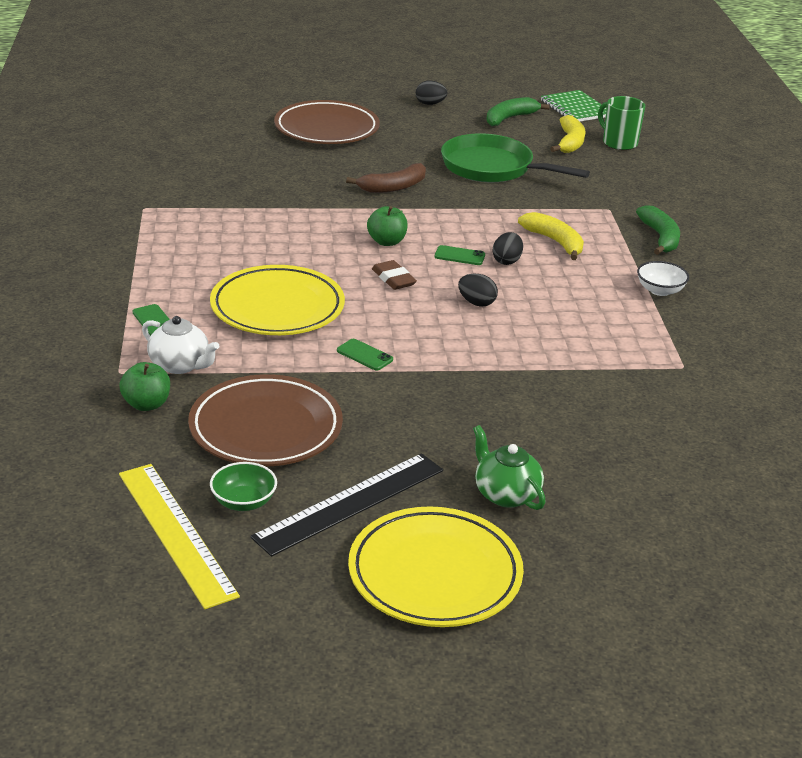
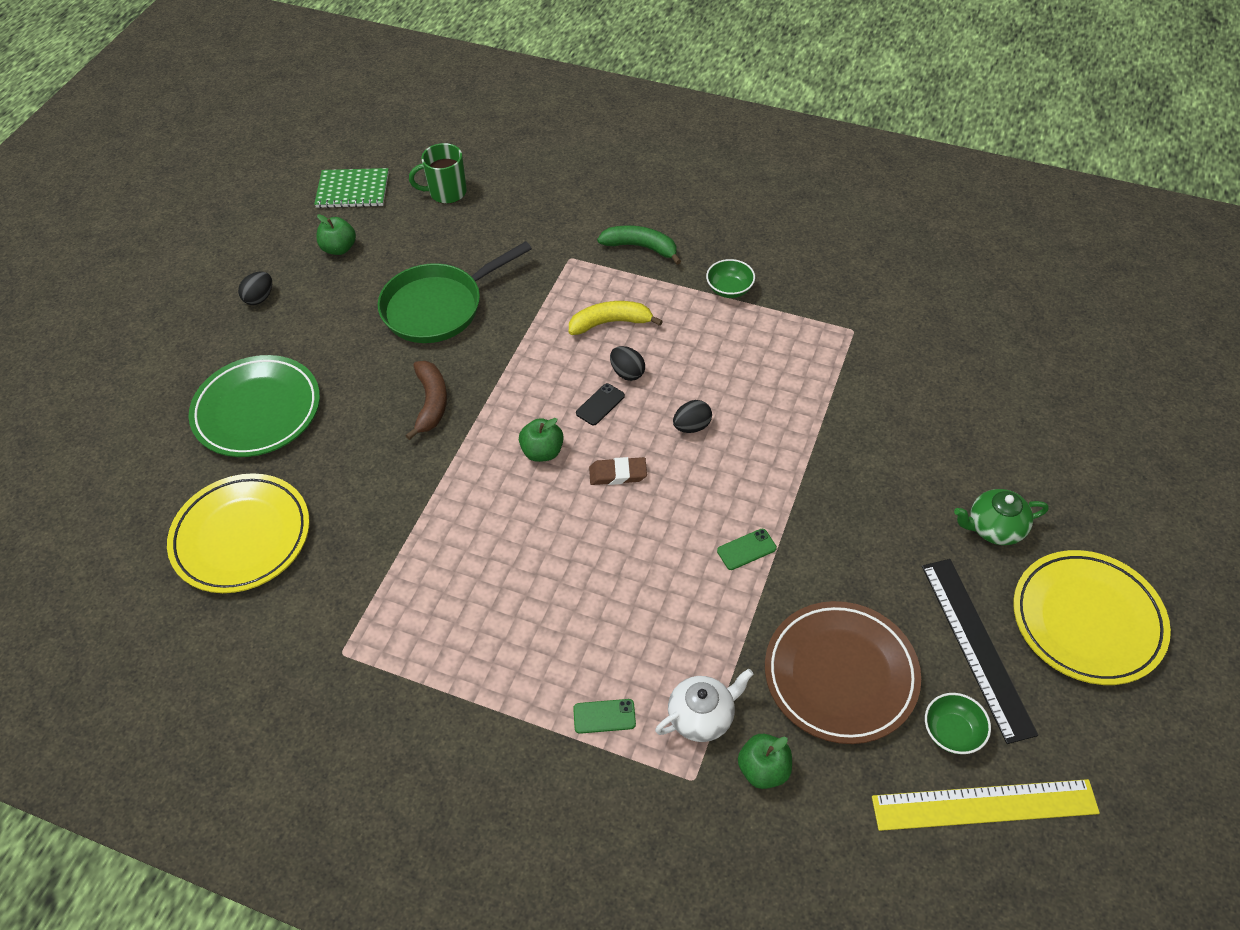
camera: 60 degrees left, 20 degrees up
(277, 307) = (628, 592): yellow plate -> yellow plate (241, 537)
(326, 129) = (257, 410): brown plate -> green plate
(459, 256) = (600, 404): green phone -> black phone
(510, 118) = (339, 248): green banana -> green apple
(570, 142) = (422, 226): yellow banana -> none
(660, 290) = (729, 289): white bowl -> green bowl

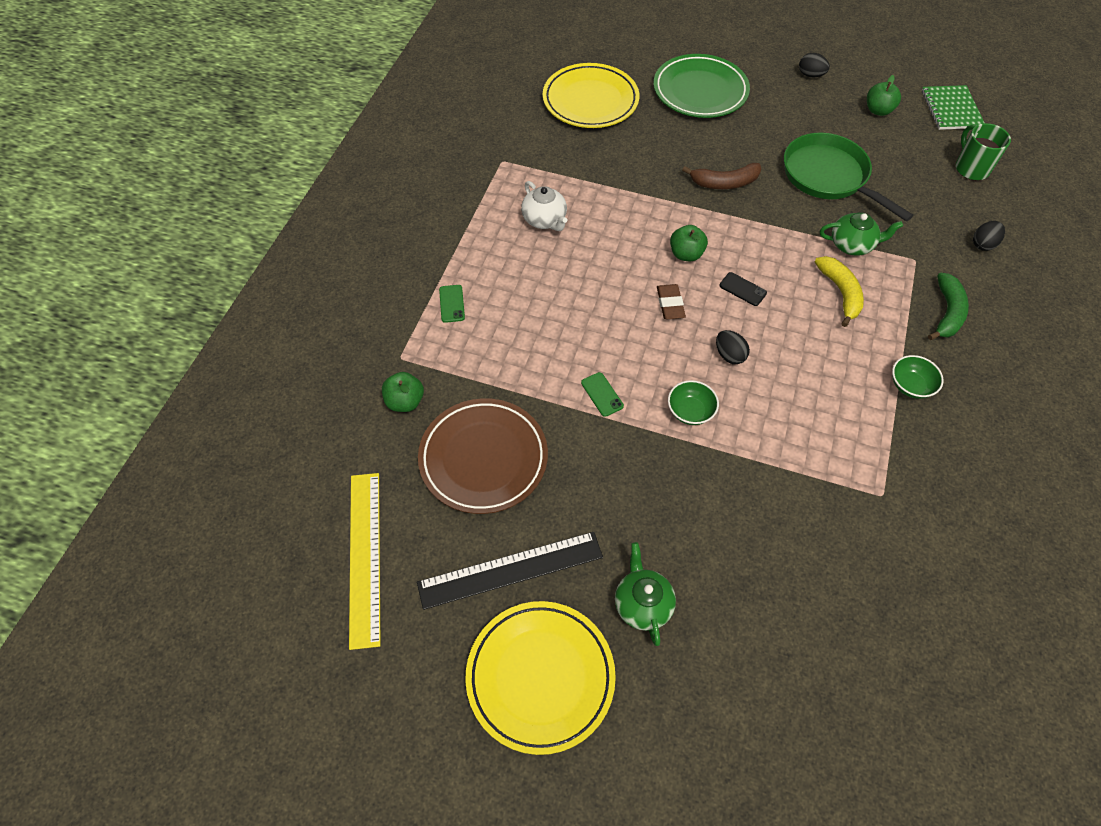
camera: 85 degrees right, 5 degrees up
(544, 303) = (852, 245): none -> green teapot
(627, 373) = (783, 307): black egg -> black egg (983, 244)
(702, 716) = (449, 363): white teapot -> white teapot (544, 220)
(952, 732) = (429, 539): green bowl -> green bowl (690, 411)

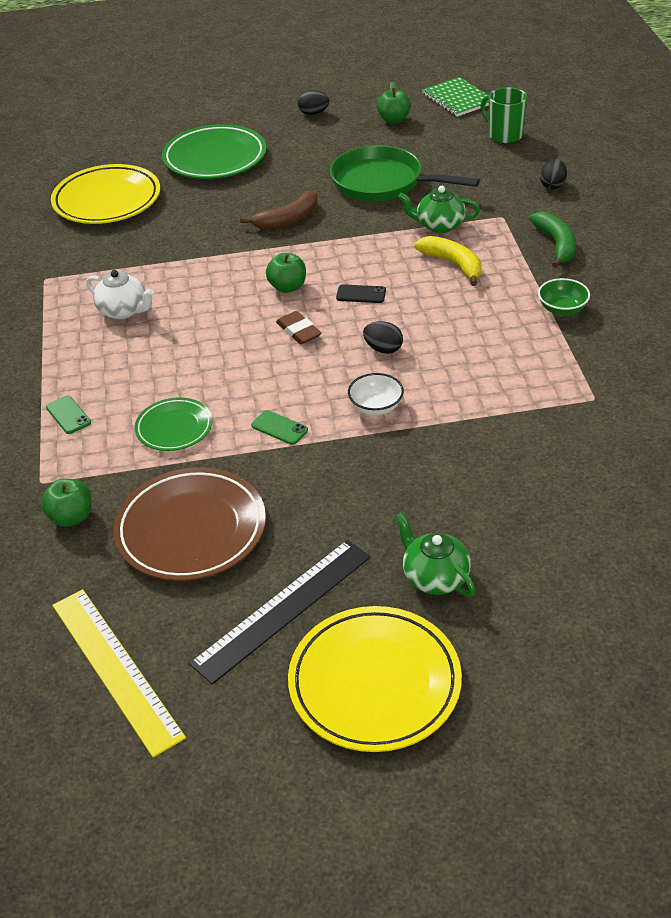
camera: 25 degrees left, 15 degrees down
(522, 354) = (174, 428): none -> green plate
(690, 411) = (376, 407): green bowl -> white bowl
(852, 245) = (439, 225): green teapot -> green teapot turned 150 degrees counterclockwise

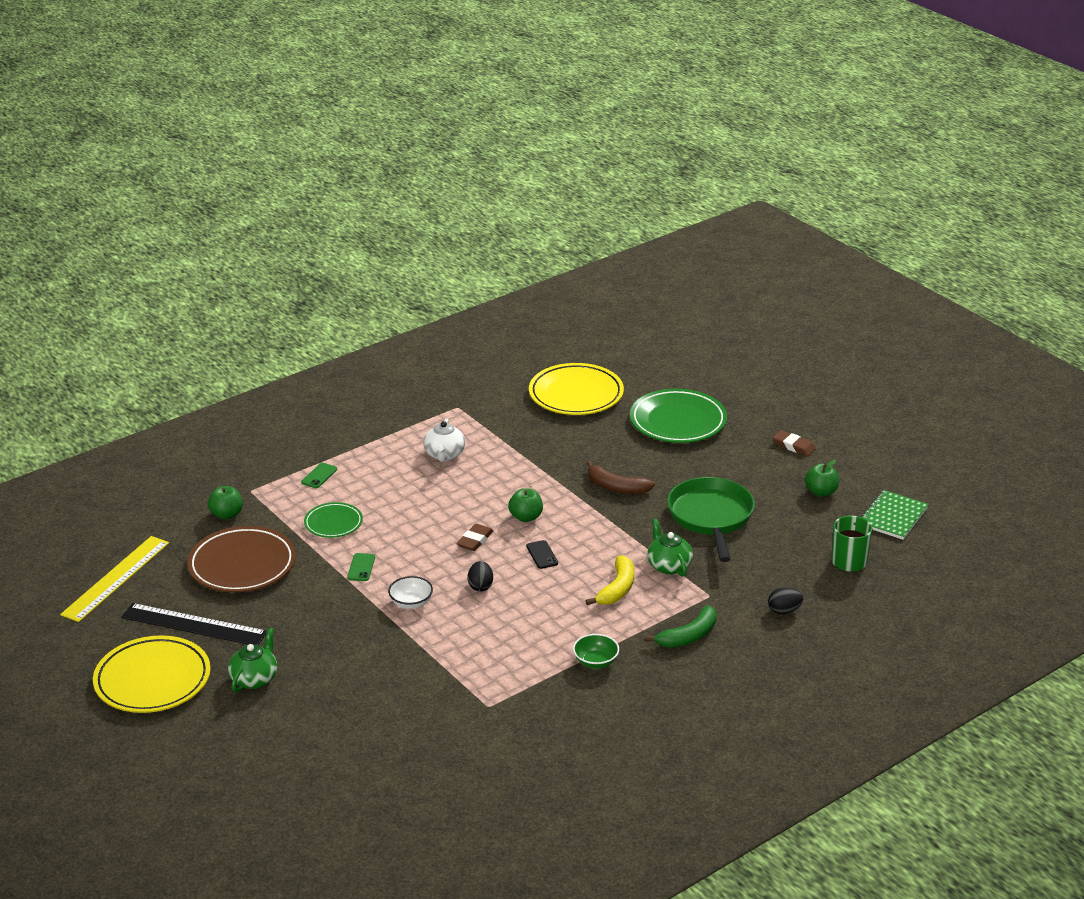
camera: 60 degrees right, 10 degrees down
(313, 113) = (793, 446): black egg -> brown eraser

